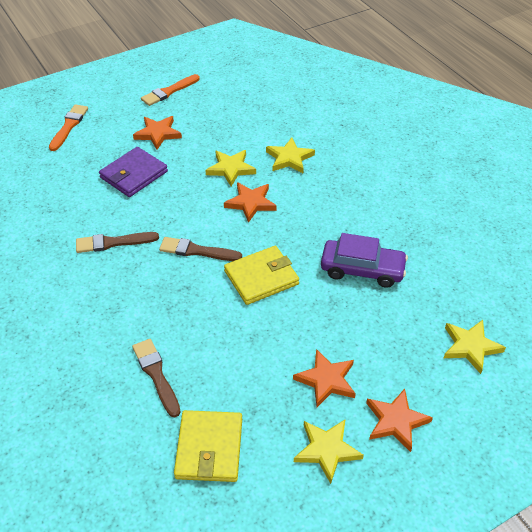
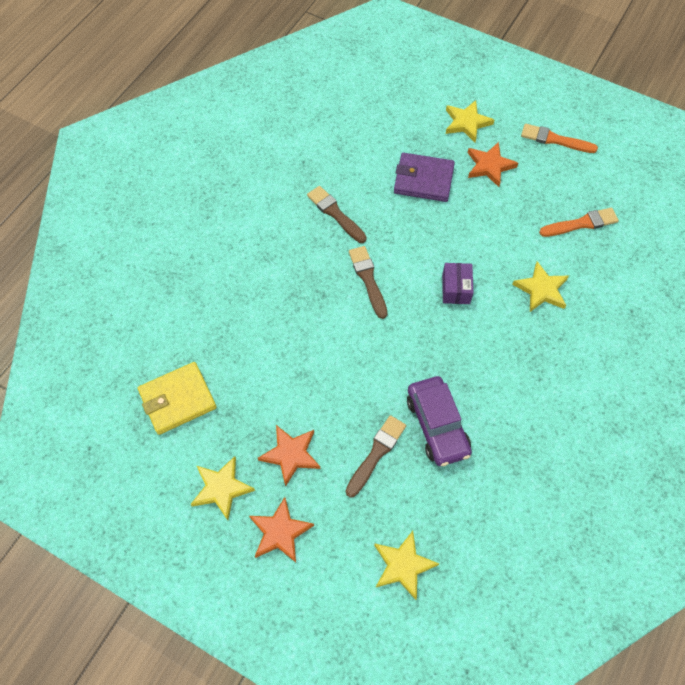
camera: 60 degrees right, 15 degrees up
(69, 126) = (446, 97): orange brush -> orange brush (581, 223)
(156, 375) = (223, 324): brown brush -> brown brush (376, 453)
(231, 169) = (488, 249): yellow star -> yellow star (467, 123)
(250, 203) = (456, 289): orange star -> purple box
(261, 277) = (371, 346): yellow wallet -> none

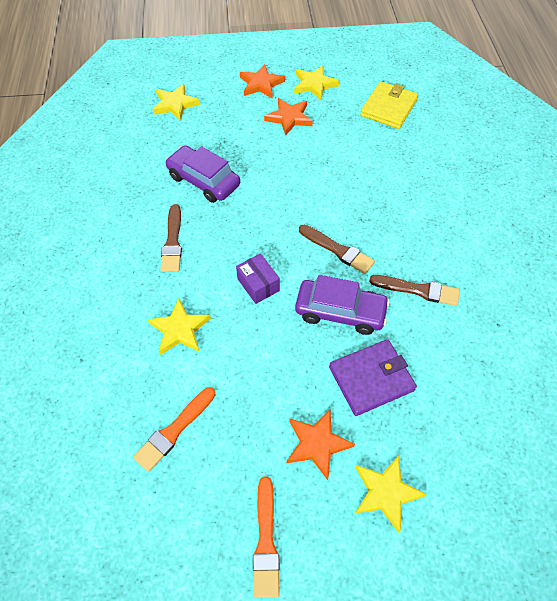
camera: 145 degrees right, 5 degrees down
(376, 453) = (234, 145): brown brush -> brown brush (172, 242)
(407, 232) = (340, 312): none -> purple car
(554, 140) = (266, 541): orange brush -> orange brush turned 105 degrees clockwise

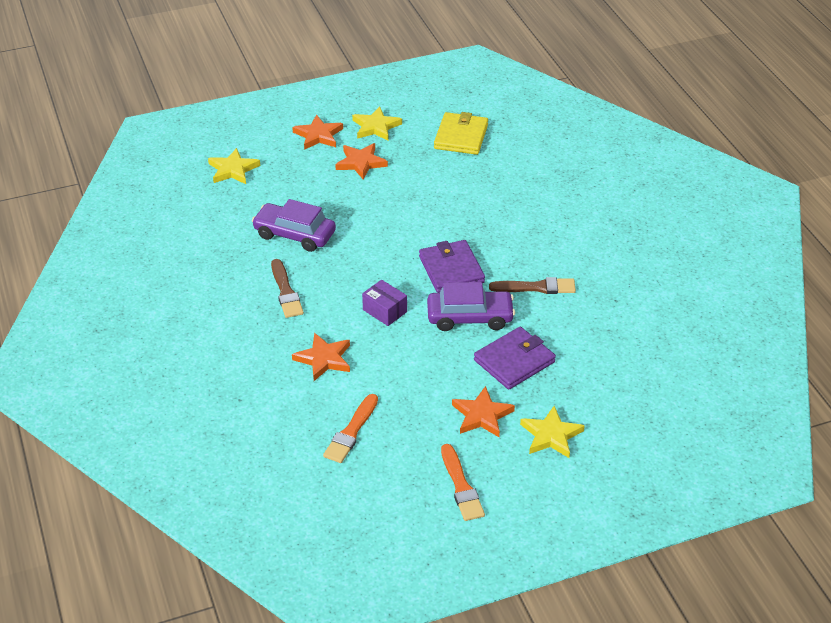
camera: 15 degrees left, 15 degrees down
(179, 329) = (324, 359): yellow star -> orange star
(338, 250) = (451, 269): brown brush -> purple wallet

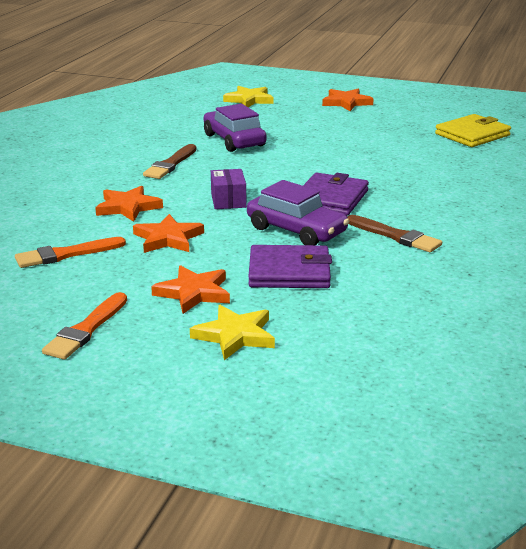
camera: 40 degrees right, 15 degrees down
(361, 163) = (356, 123): orange star -> orange star (168, 238)
(376, 127) = (402, 111): yellow star -> none

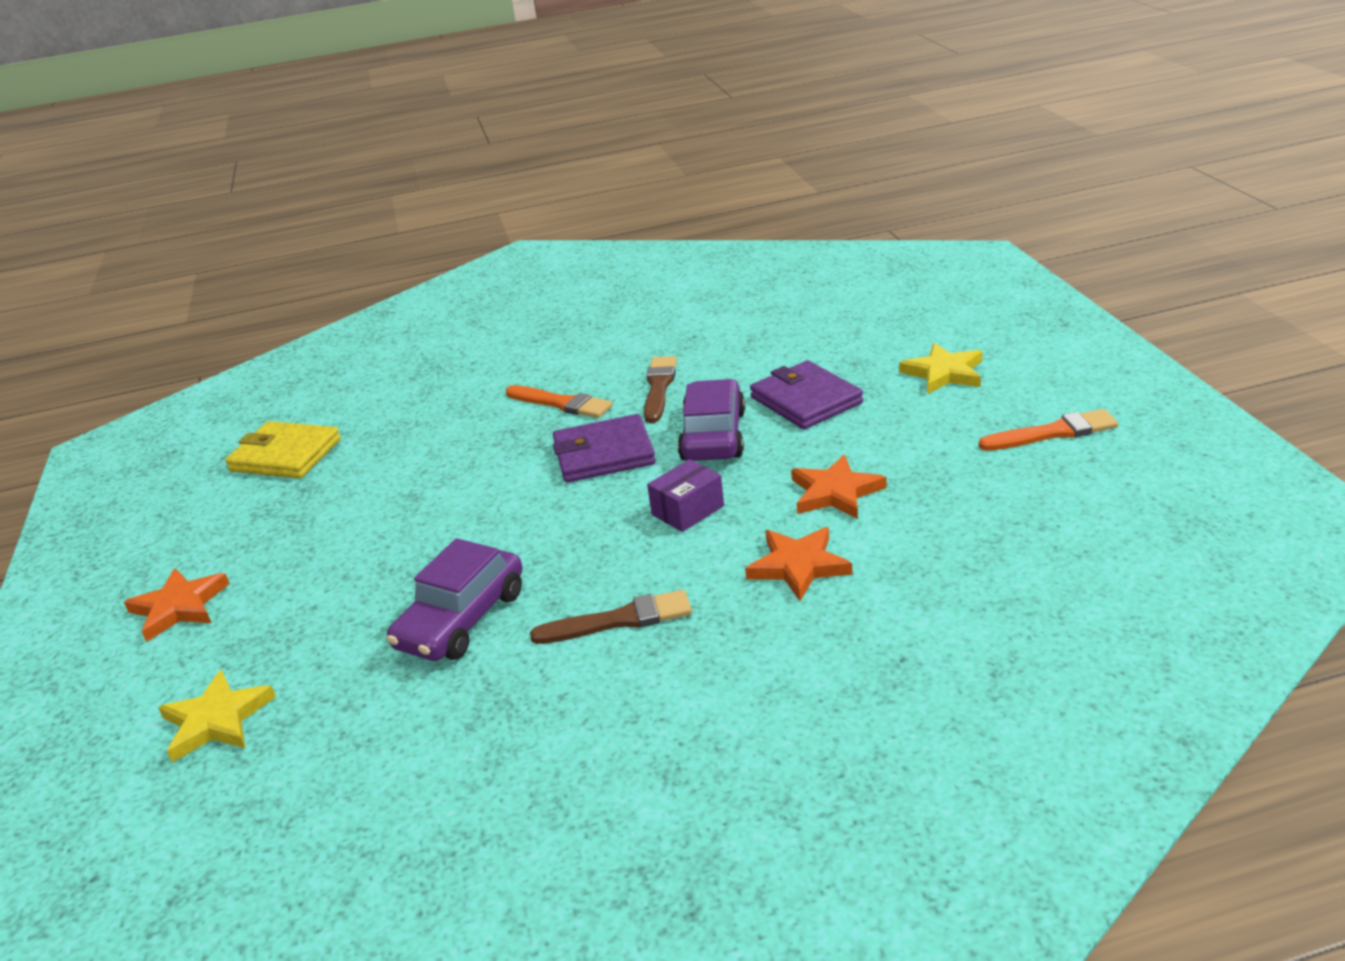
camera: 120 degrees left, 5 degrees up
(66, 254) = (964, 529): orange brush -> orange brush (561, 403)
(193, 293) = (914, 421): orange star -> none

